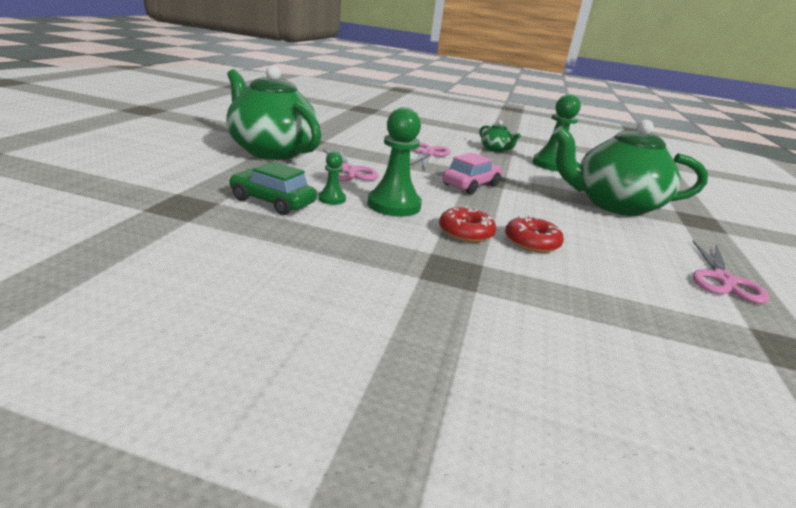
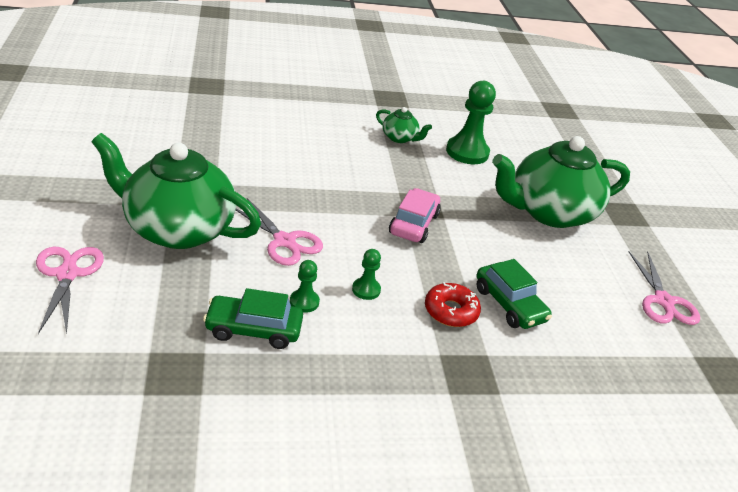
camera: 25 degrees left, 10 degrees up
(394, 205) = (366, 290): green pawn -> green pawn, size x0.50
(427, 154) = (339, 173): pink scissors -> pink scissors (67, 274)
(531, 242) = (509, 304): red donut -> green car

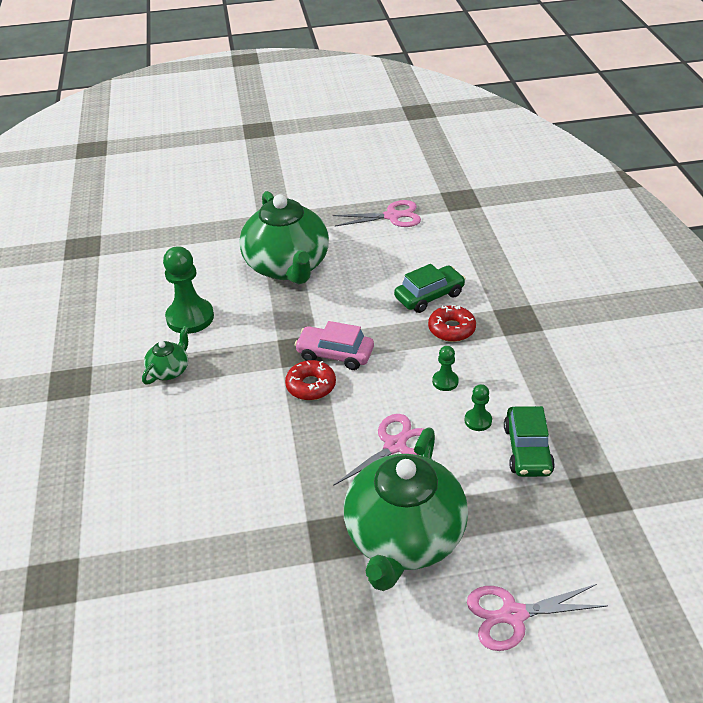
camera: 85 degrees left, 5 degrees up
(372, 204) = (311, 386): none -> red donut

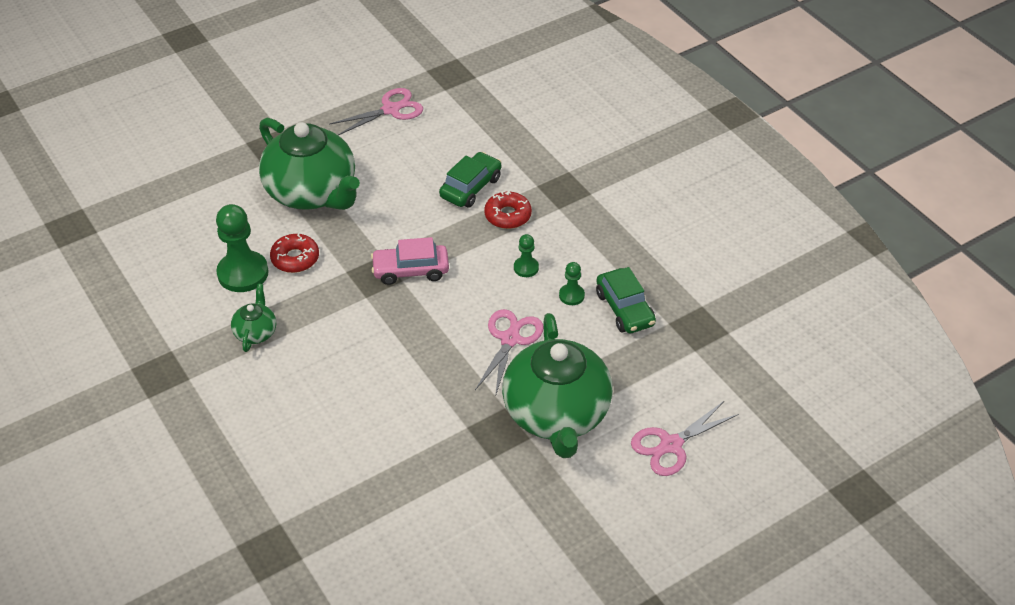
camera: 25 degrees left, 5 degrees up
(311, 386) = (404, 307): red donut -> red donut (295, 258)

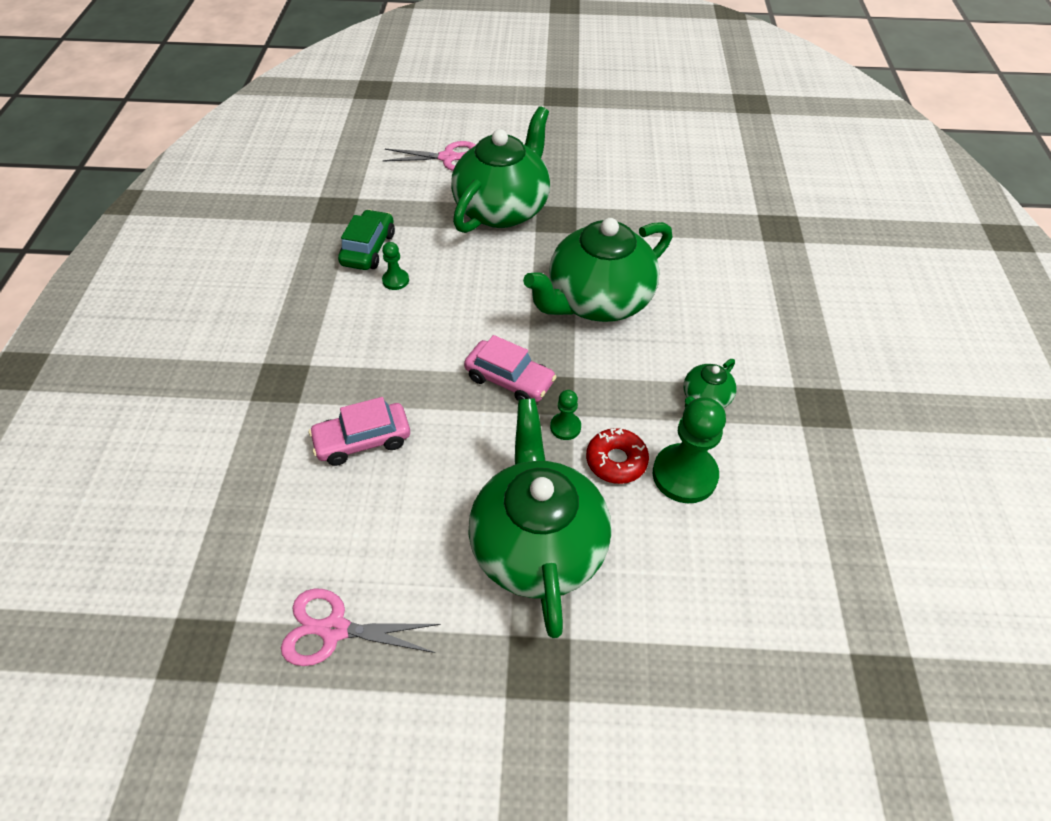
camera: 145 degrees left, 5 degrees up
(394, 368) = (598, 300): none -> green teapot
(471, 187) = (363, 440): green car -> pink car
(508, 215) = (363, 385): red donut -> none
(510, 339) = (482, 274): pink scissors -> none
(526, 268) = (405, 324): green pawn -> green pawn (565, 427)

